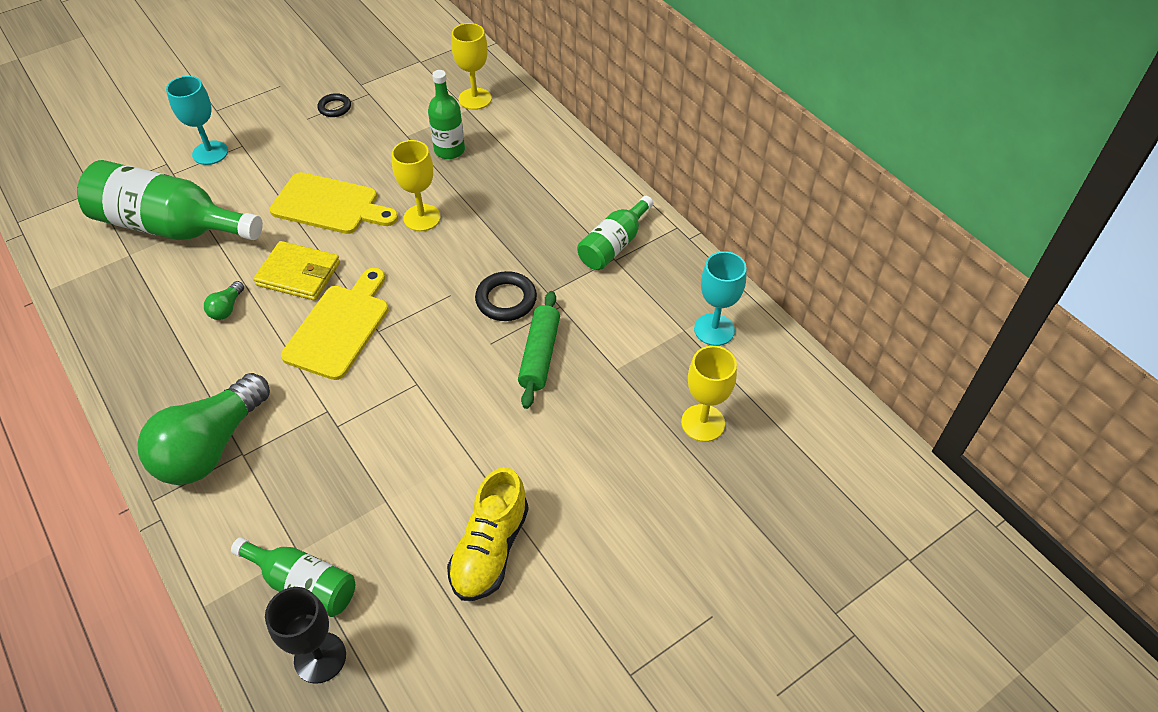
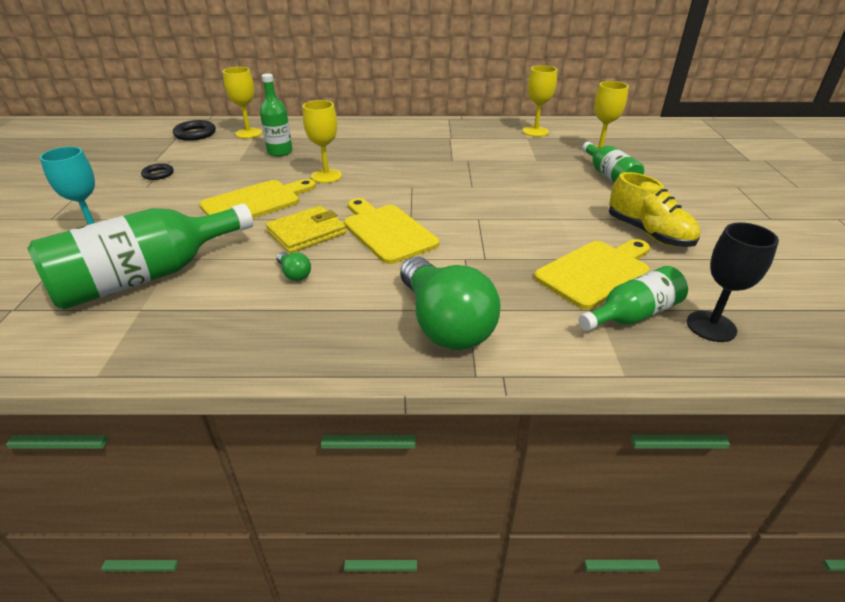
camera: 55 degrees left, 15 degrees down
(367, 527) = (595, 272): none -> yellow cutting board
(506, 300) = (441, 172): black ring -> black ring (195, 134)
(540, 355) = (500, 176): green rolling pin -> none
(614, 245) = (439, 135): green bottle -> green bottle (609, 176)
(714, 329) = (535, 131): turquoise goblet -> yellow goblet

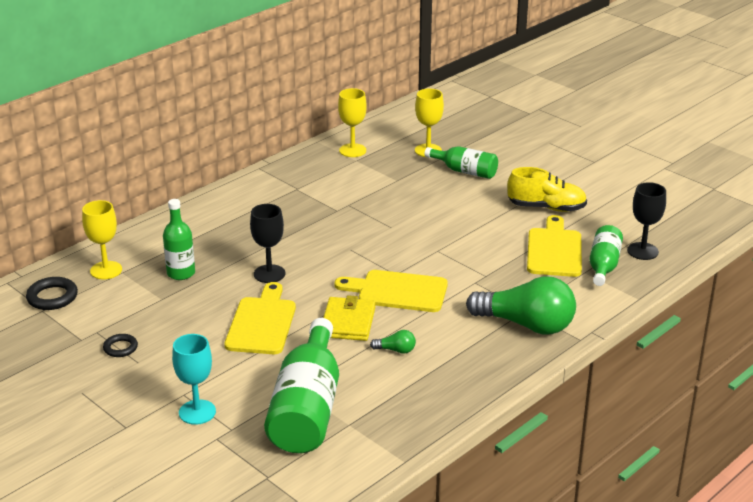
camera: 45 degrees left, 5 degrees down
(326, 176) = (269, 274): yellow goblet -> black goblet

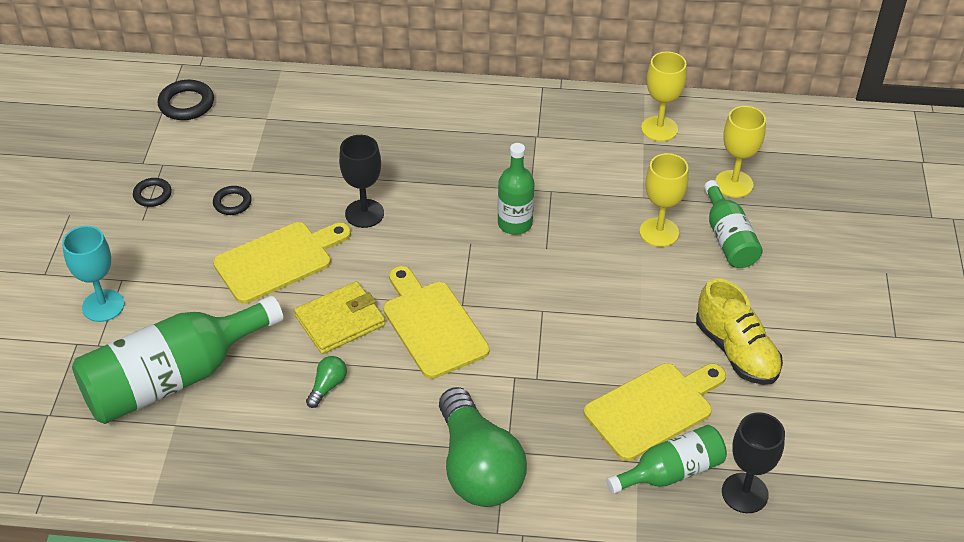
camera: 50 degrees right, 15 degrees up
(106, 270) = (259, 107): yellow goblet -> yellow goblet (659, 232)
(181, 273) = (303, 155): green bottle -> green bottle (515, 223)
(181, 319) = (232, 203): none -> black ring
(396, 350) = (327, 386): green light bulb -> green light bulb turned 120 degrees counterclockwise

